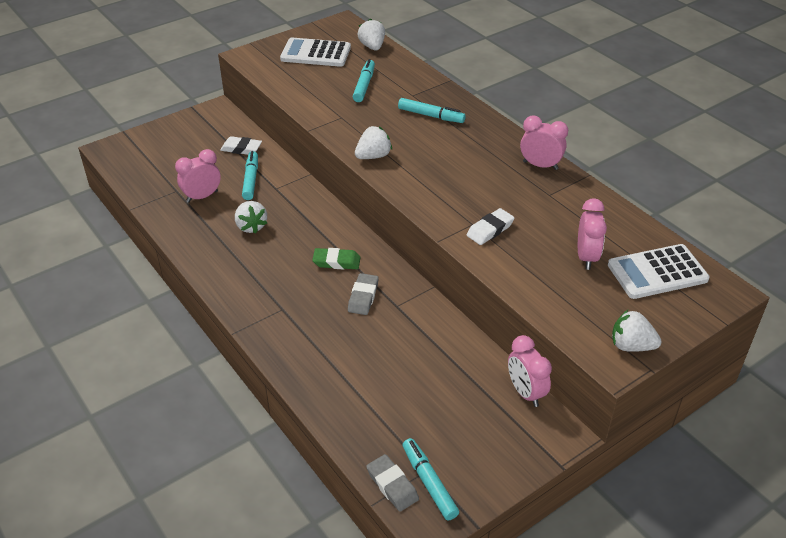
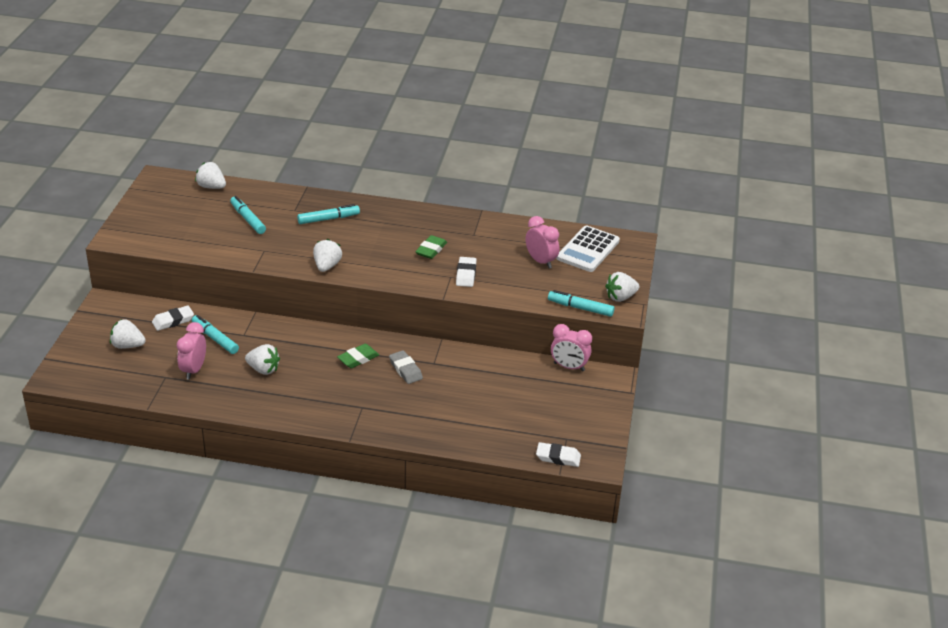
camera: 45 degrees left, 5 degrees down
(185, 151) = (127, 345): none -> white strawberry
(316, 53) = (172, 212): white calculator -> none
(392, 485) = (558, 457): grey eraser -> white eraser
(429, 483) = (575, 443): turquoise marker -> turquoise marker (580, 308)
(487, 188) = (431, 250): none -> green eraser
(540, 165) = (445, 218): pink clock -> none

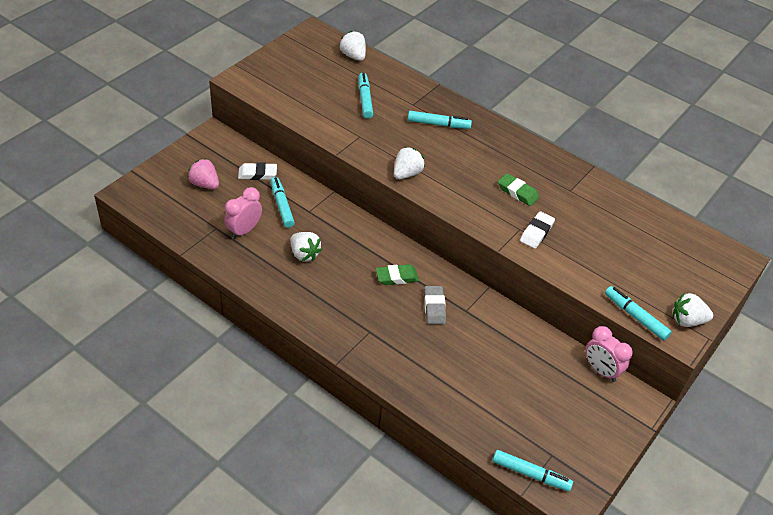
camera: 25 degrees right, 10 degrees up
(127, 345) = (204, 184): white strawberry -> pink strawberry
(431, 250) = (517, 192): green eraser -> green eraser turned 75 degrees clockwise
(540, 261) = (623, 246): pink clock -> none
(558, 457) = (531, 474): white eraser -> turquoise marker
(588, 250) = (681, 250): white calculator -> none

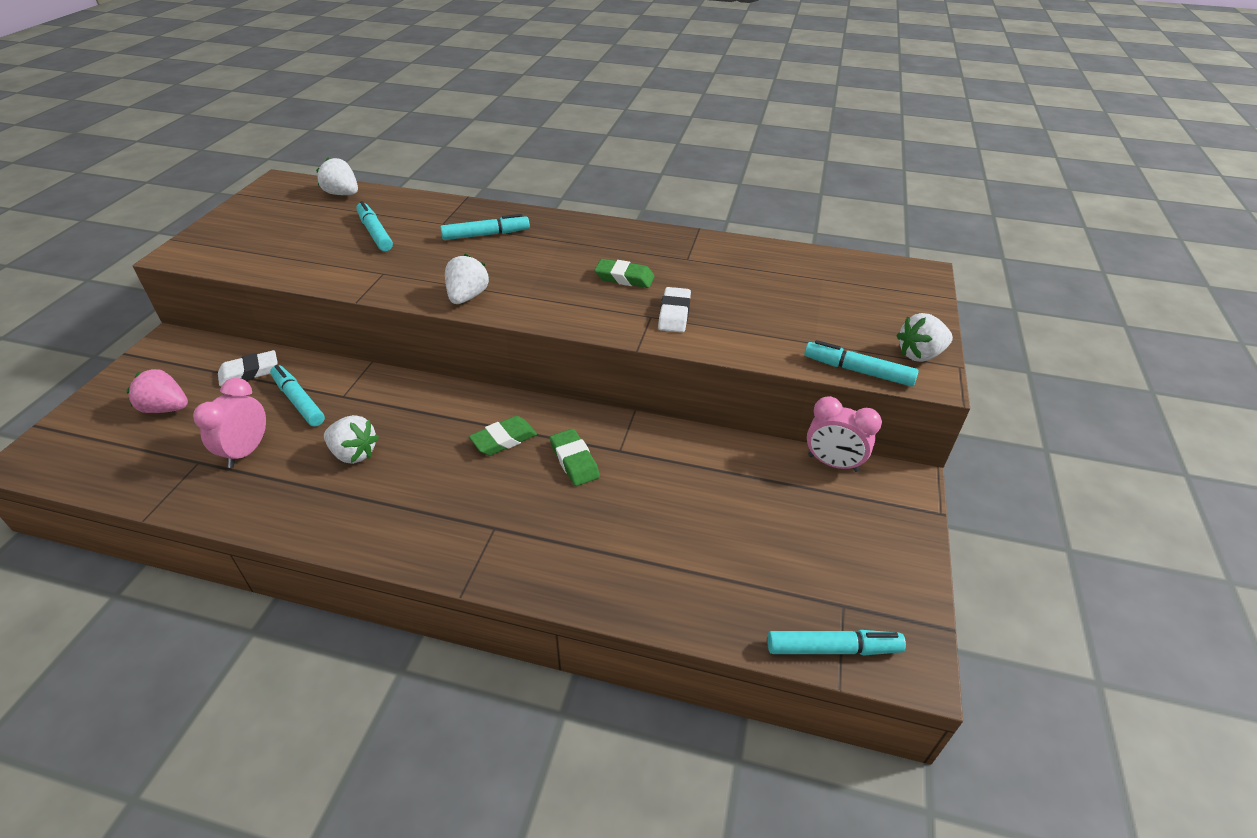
camera: 20 degrees left, 5 degrees down
(434, 307) = (574, 461): grey eraser -> green eraser

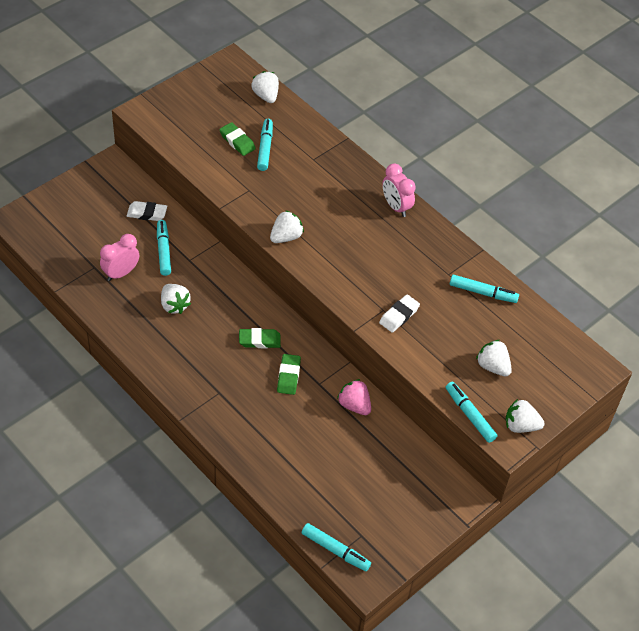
camera: 30 degrees right, 10 degrees up
(166, 408) = (92, 219): pink strawberry -> pink strawberry (354, 405)
(486, 235) = (333, 185): turquoise marker -> turquoise marker (483, 292)
(624, 278) = (393, 270): green eraser -> green eraser (237, 141)
(824, 315) = (492, 366): none -> white strawberry
(833, 463) = (435, 461): pink clock -> pink clock (396, 207)

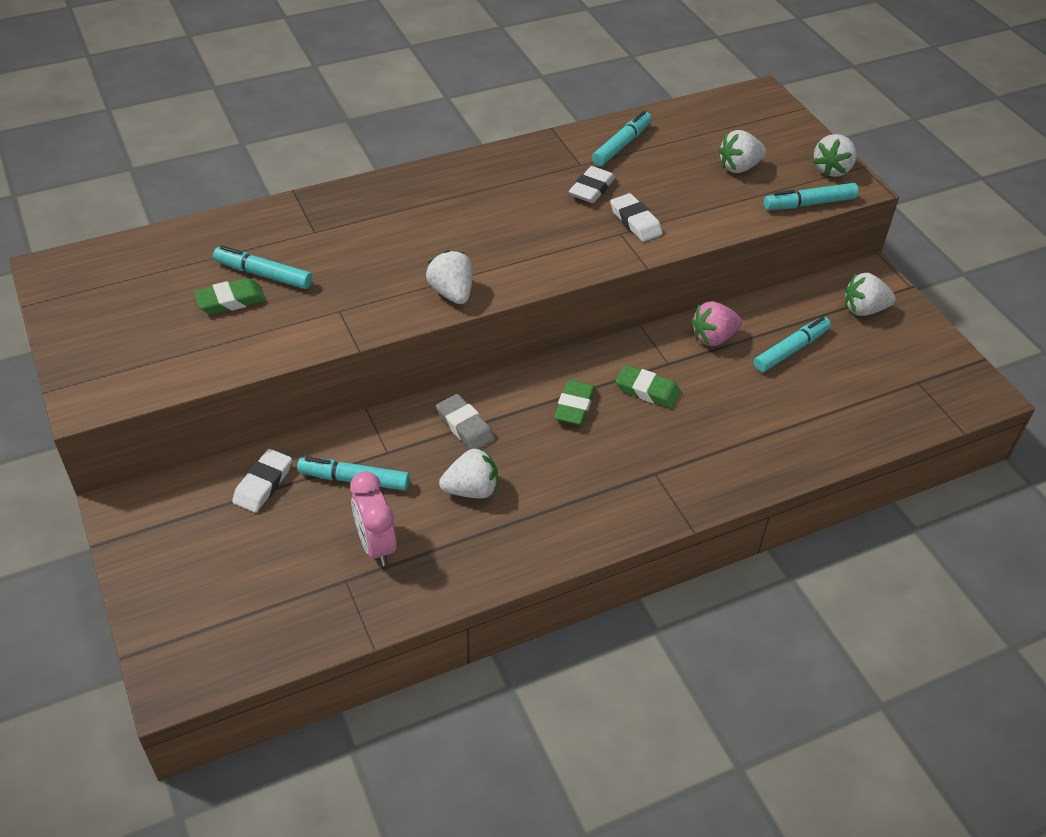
camera: 70 degrees left, 5 degrees down
(222, 290) = (465, 426): none -> grey eraser
(266, 96) = (154, 249): white strawberry -> white strawberry (864, 309)
(335, 550) = (939, 412): turquoise marker -> turquoise marker (790, 350)
(396, 207) = (446, 178): pink clock -> none
(423, 285) = (591, 189): none -> white eraser

